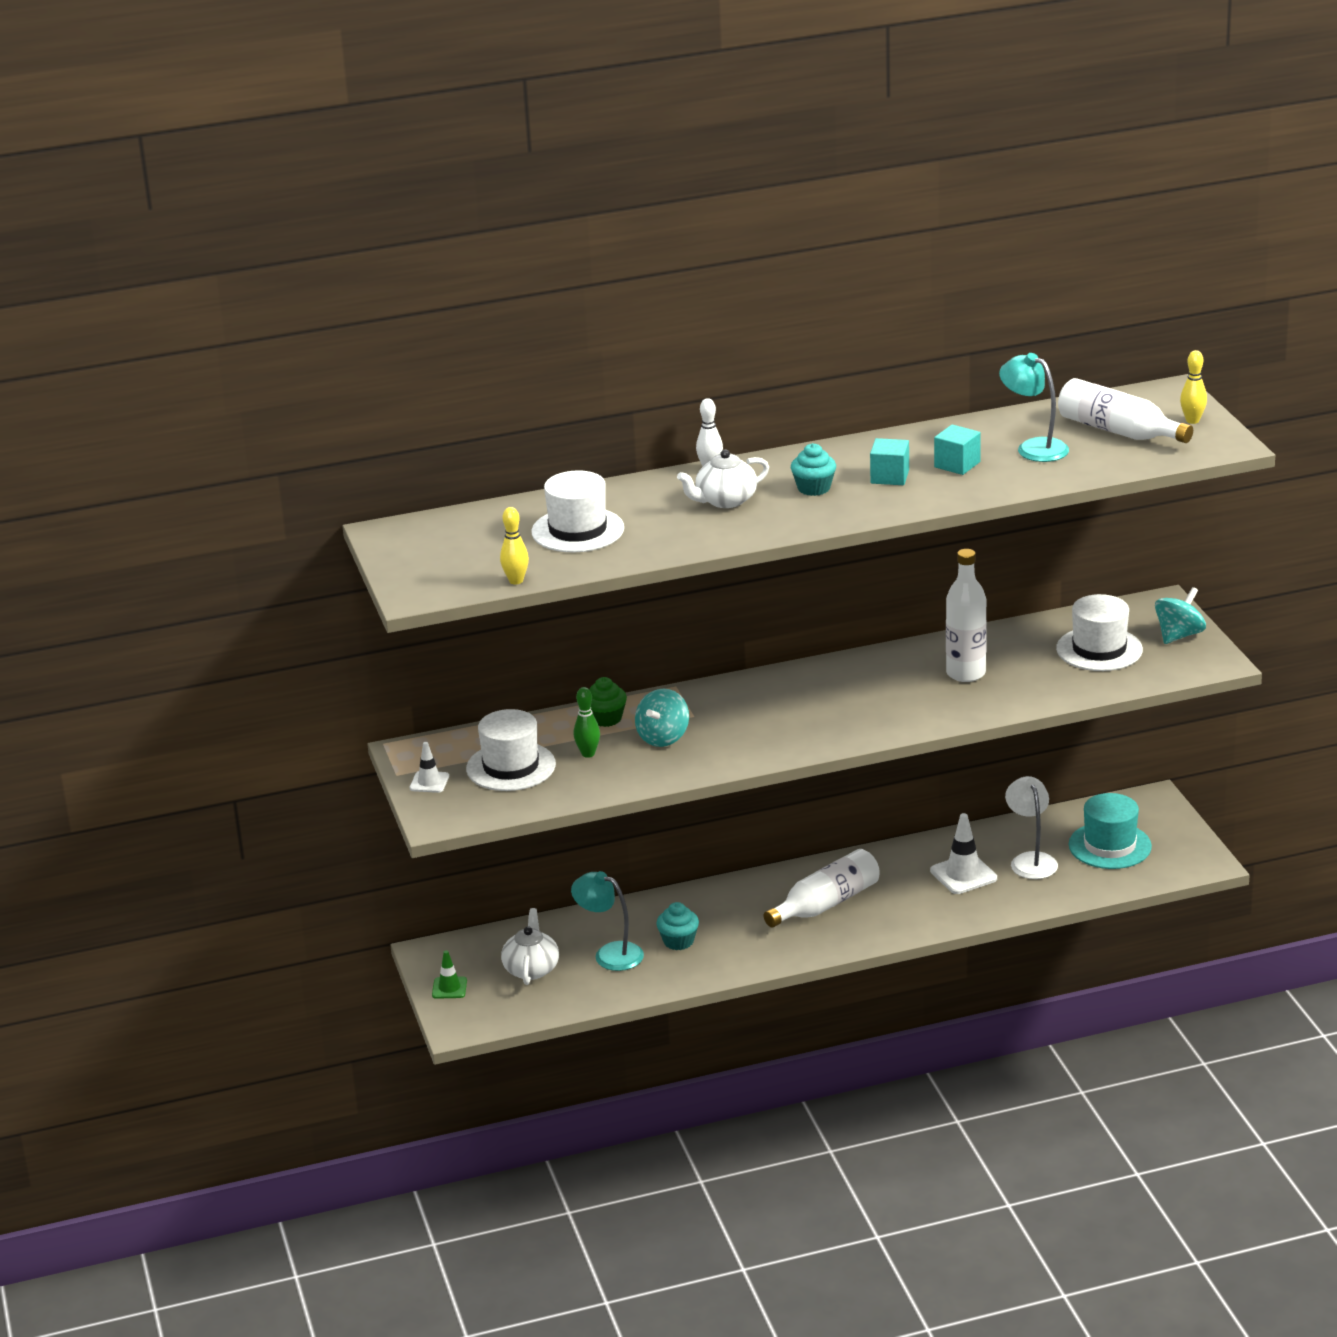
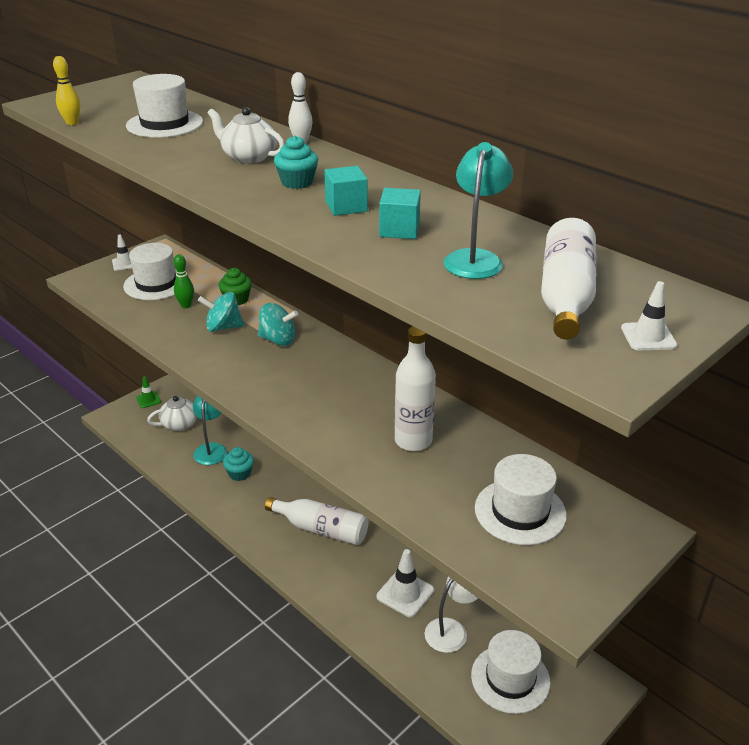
camera: 60 degrees right, 5 degrees up
(1110, 846) = (510, 678): turquoise hat -> white hat
(1179, 635) = (595, 562): turquoise spinning top -> turquoise spinning top (278, 340)
(1192, 420) = (648, 337): yellow bowling pin -> white traffic cone

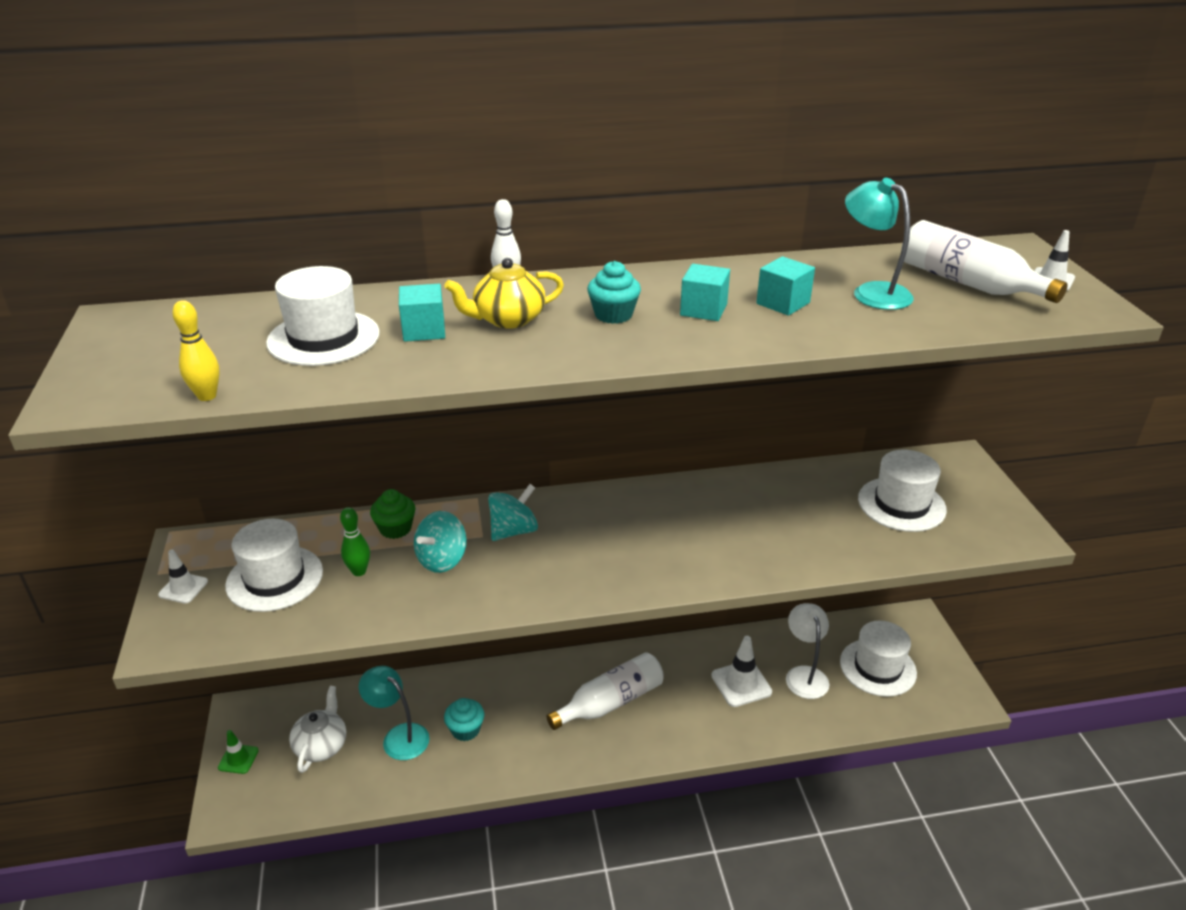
camera: 55 degrees left, 0 degrees up
(204, 142) = (424, 330): none -> turquoise cube
(248, 157) = (507, 319): white teapot -> yellow teapot
(413, 441) = (765, 517): white bottle -> none

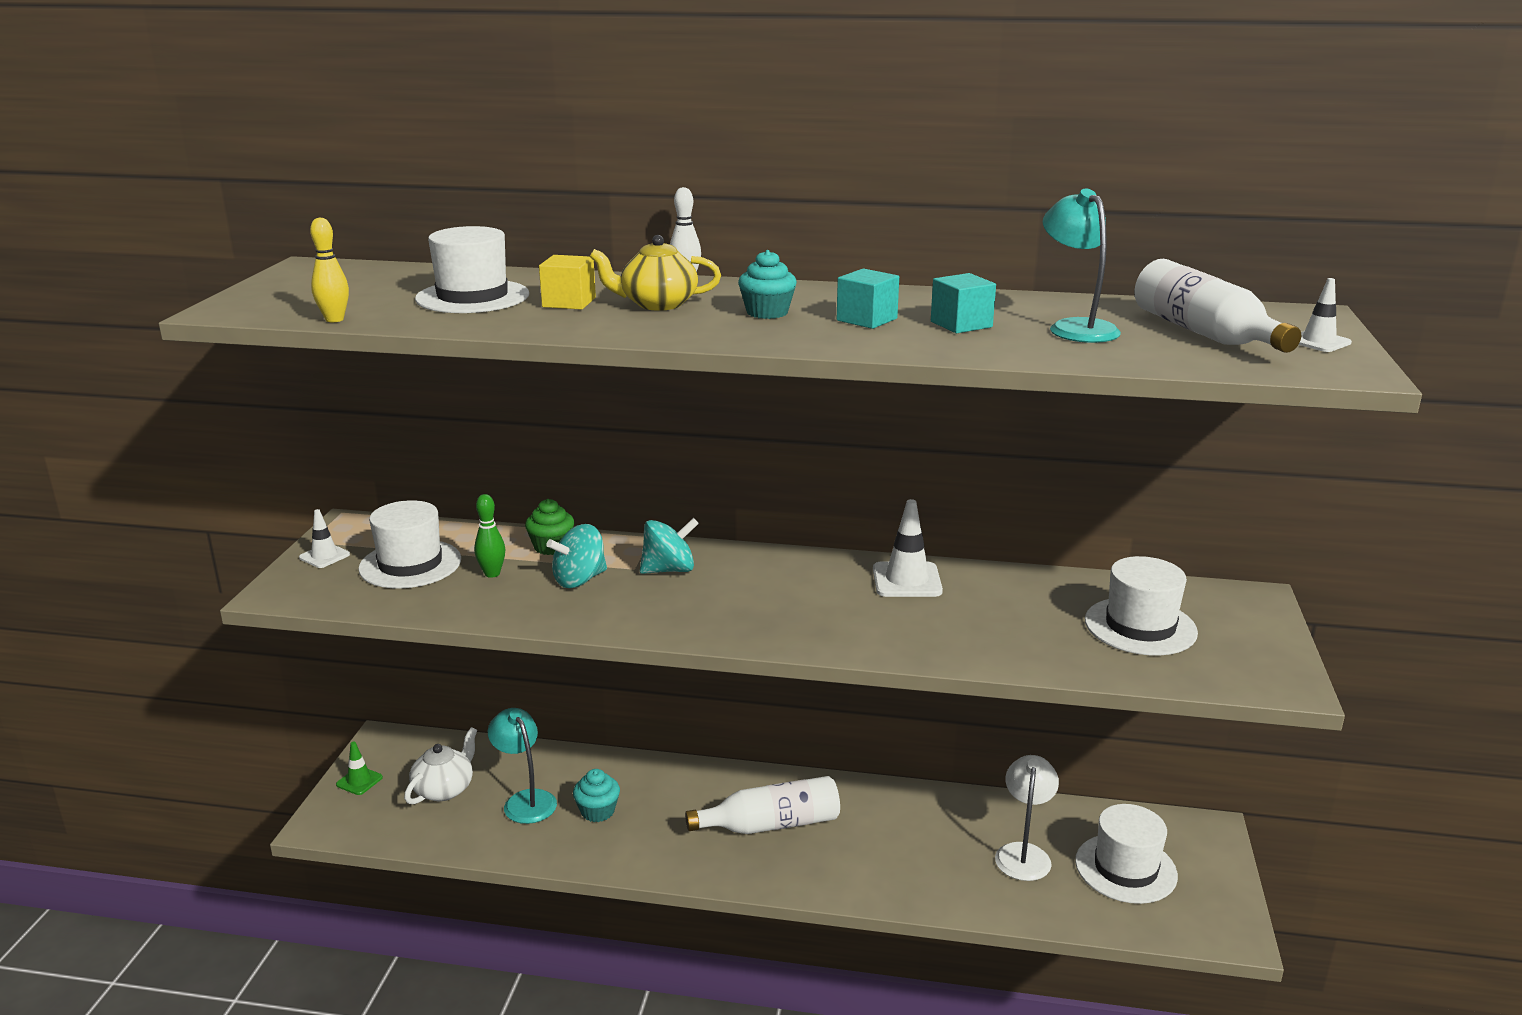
camera: 20 degrees right, 10 degrees down
(424, 330) = (569, 302): turquoise cube -> yellow cube
(741, 684) = (938, 844): white traffic cone -> white traffic cone (907, 580)

